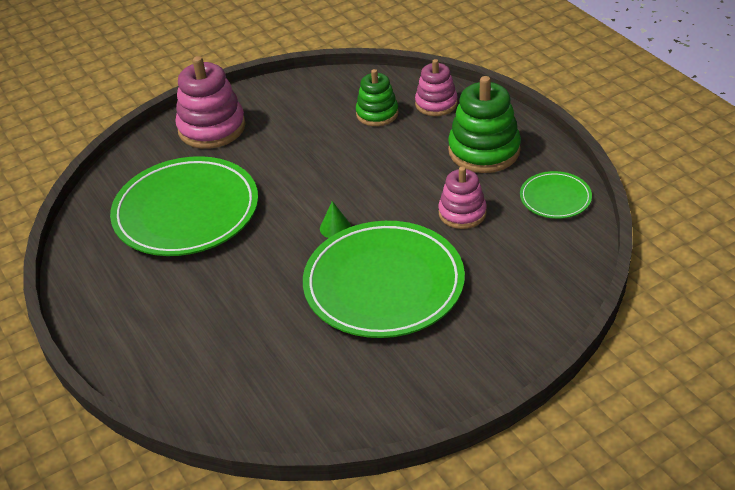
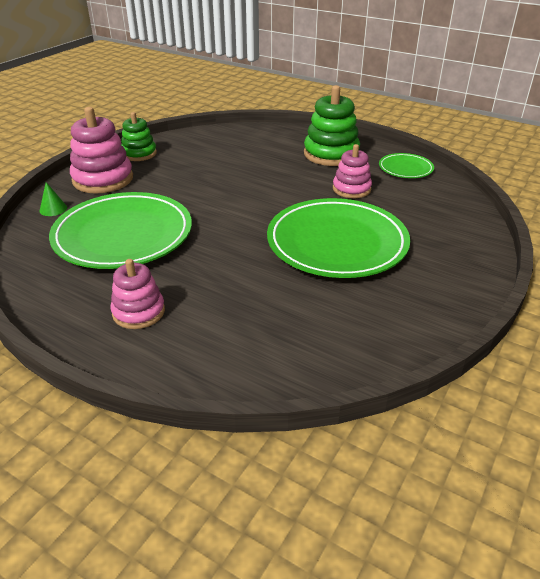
camera: 30 degrees left, 5 degrees down
(335, 227) = (264, 217): green cone -> green cone (53, 209)
(377, 114) = (233, 148): green stacking toy -> green stacking toy (139, 154)
(436, 104) = (272, 136): pink stacking toy -> pink stacking toy (138, 312)

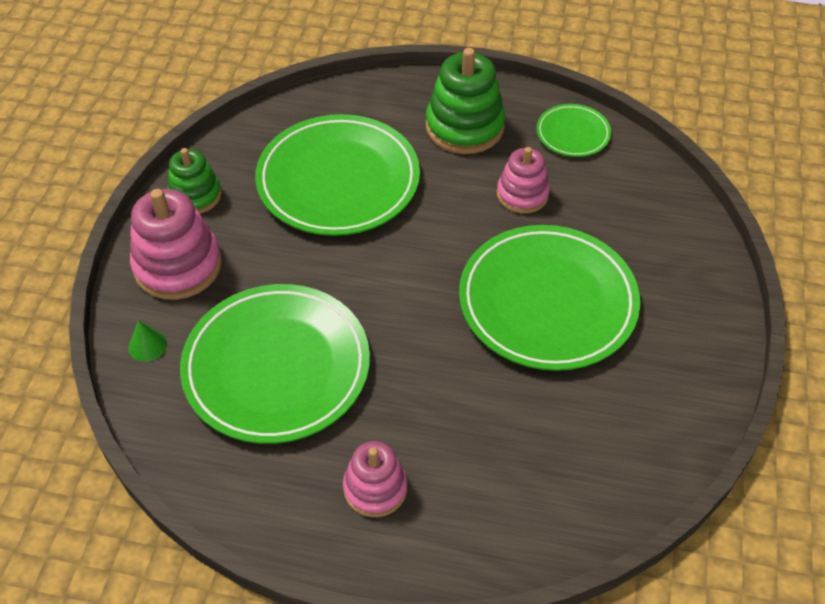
camera: 20 degrees left, 15 degrees up
(231, 162) = (338, 180): none -> green plate

